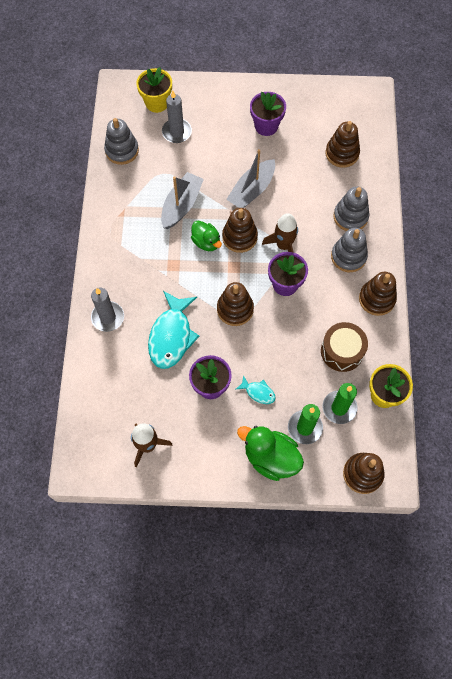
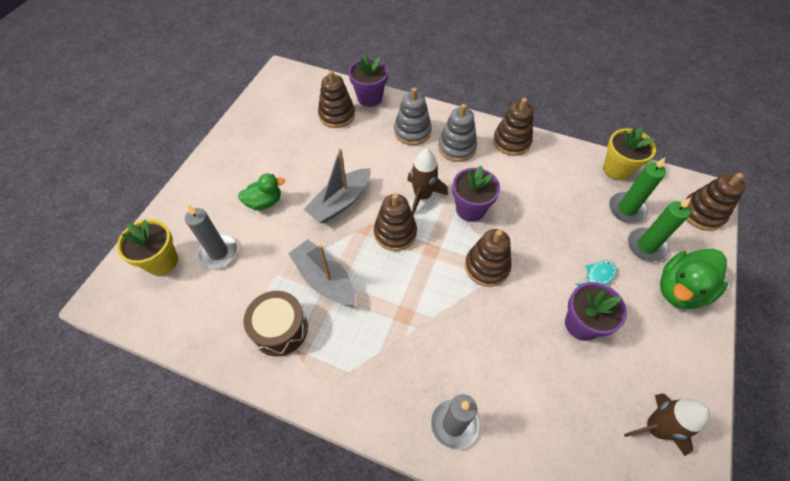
camera: 70 degrees left, 10 degrees down
(122, 150) = (205, 325): grey stacking toy -> none
(171, 336) = (503, 348): turquoise fish -> none
(206, 242) = (387, 268): green duck -> green duck (264, 202)
(252, 190) = (340, 202): grey boat -> grey boat turned 75 degrees clockwise
(266, 126) = (266, 164): purple flower pot -> purple flower pot (369, 98)
(342, 351) = (562, 186): brown drum -> brown drum (280, 329)

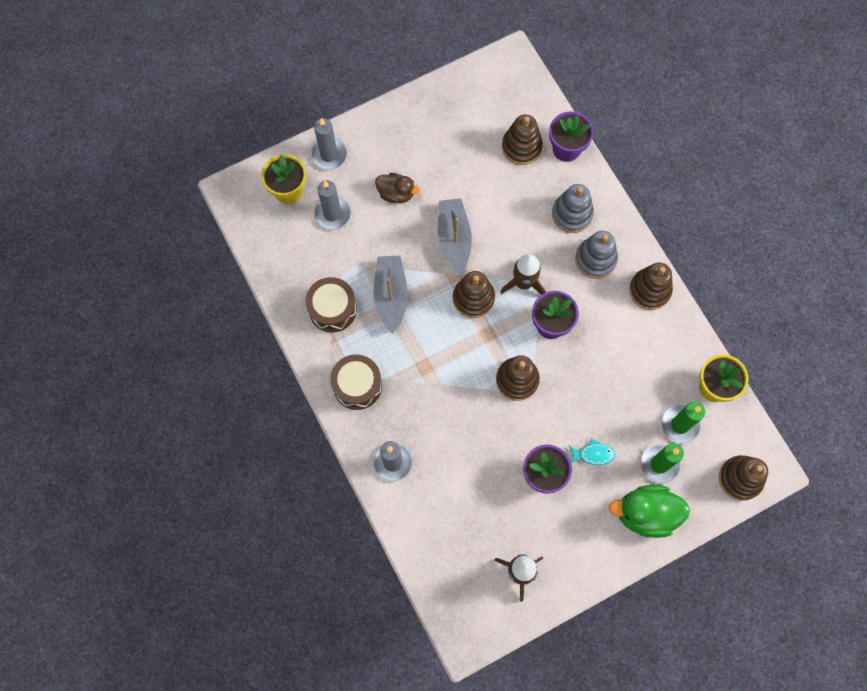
camera: 40 degrees right, 15 degrees up
(181, 211) = (329, 155): none -> grey candle
(264, 202) = (396, 194): green duck -> brown duck
(340, 202) = (454, 239): grey boat -> grey boat turned 90 degrees clockwise
(359, 379) = (357, 385): none -> brown drum

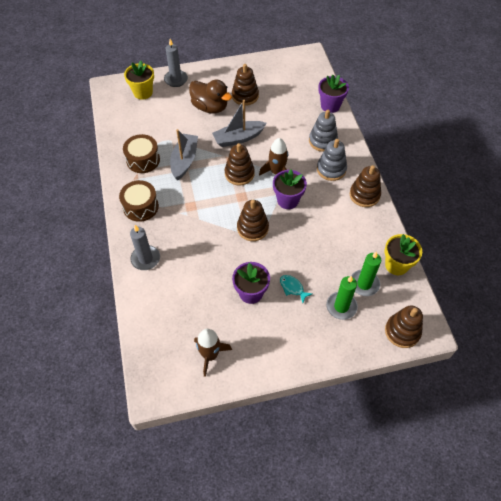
camera: 15 degrees right, 15 degrees down
(332, 214) = (165, 109): grey candle -> none
(396, 194) = (210, 107): brown duck -> brown duck, size x1.57
(454, 239) = (238, 138): grey boat -> grey boat turned 120 degrees counterclockwise
(521, 147) = (300, 99): brown stacking toy -> brown stacking toy (245, 96)
(593, 454) = (293, 288): turquoise fish -> turquoise fish turned 150 degrees counterclockwise
(645, 514) = (320, 338): green duck -> none

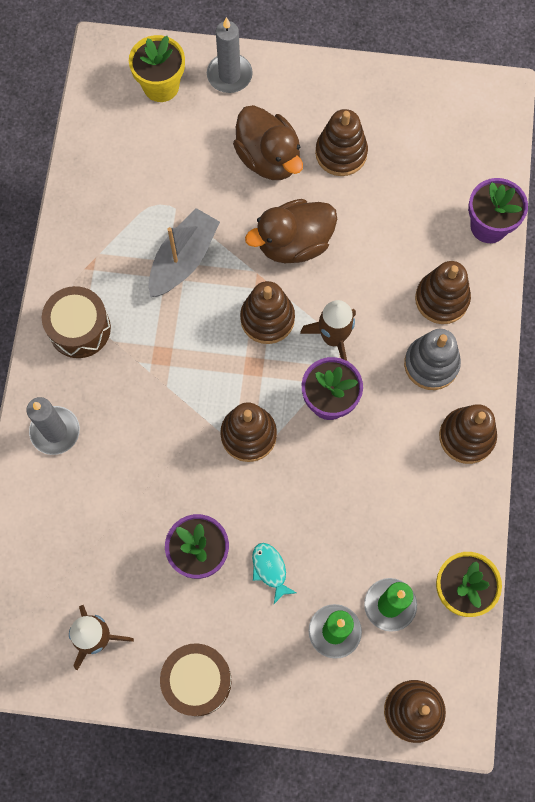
camera: 20 degrees right, 15 degrees up
(143, 160) = (114, 234): brown drum -> brown drum (197, 680)
(238, 138) = (294, 243): grey boat -> brown duck
(323, 141) = (441, 299): grey stacking toy -> brown stacking toy

